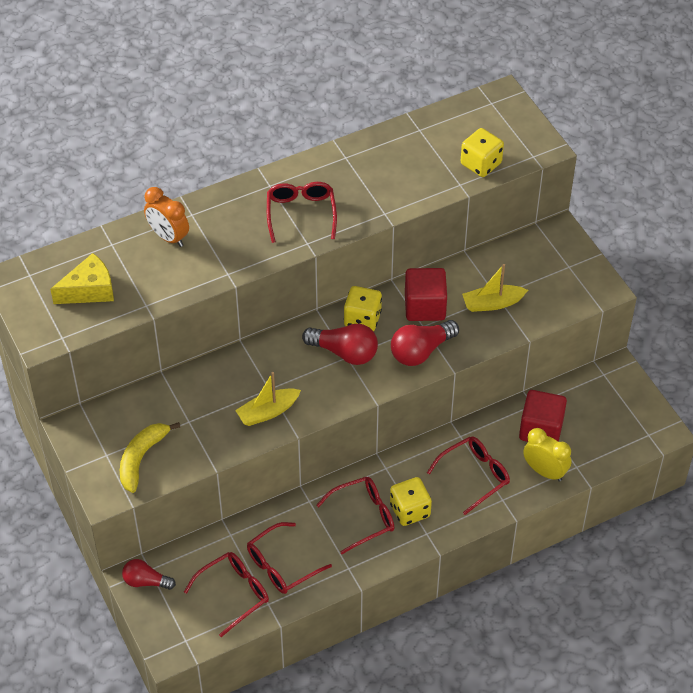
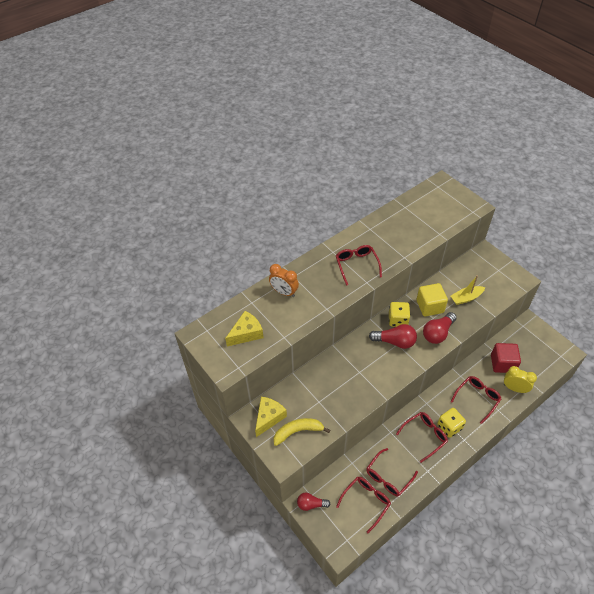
camera: 10 degrees left, 0 degrees up
(103, 431) = (269, 417): none -> yellow cheese
(141, 458) = (298, 431): yellow banana -> yellow banana turned 60 degrees clockwise
(268, 412) = (363, 387): yellow boat -> none
(425, 307) = (430, 306): red cube -> yellow cube
(481, 164) = (446, 220): yellow dice -> none

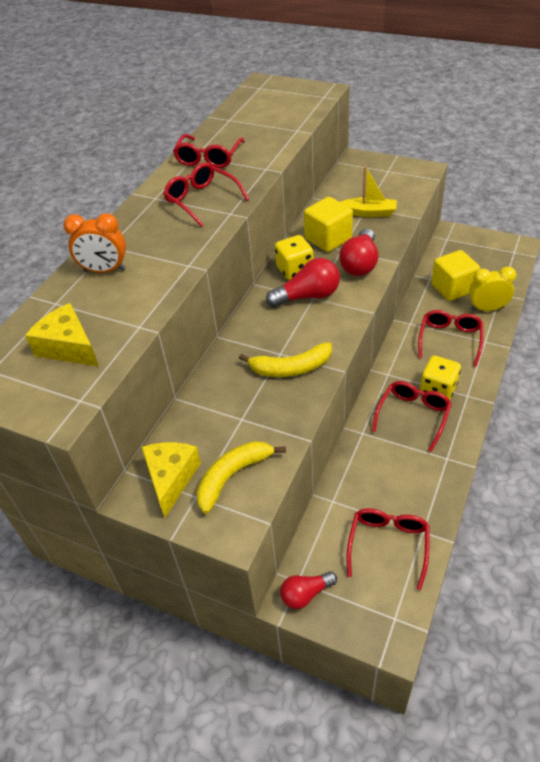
camera: 25 degrees left, 5 degrees down
(246, 333) = (69, 347): yellow cheese -> yellow cheese turned 75 degrees counterclockwise
(360, 384) = (291, 368): none -> yellow banana
(388, 477) = (398, 494): red glasses -> red glasses (208, 158)
(466, 298) = (369, 213): yellow boat -> yellow boat turned 120 degrees counterclockwise
(502, 364) = (452, 288): red cube -> yellow cube

